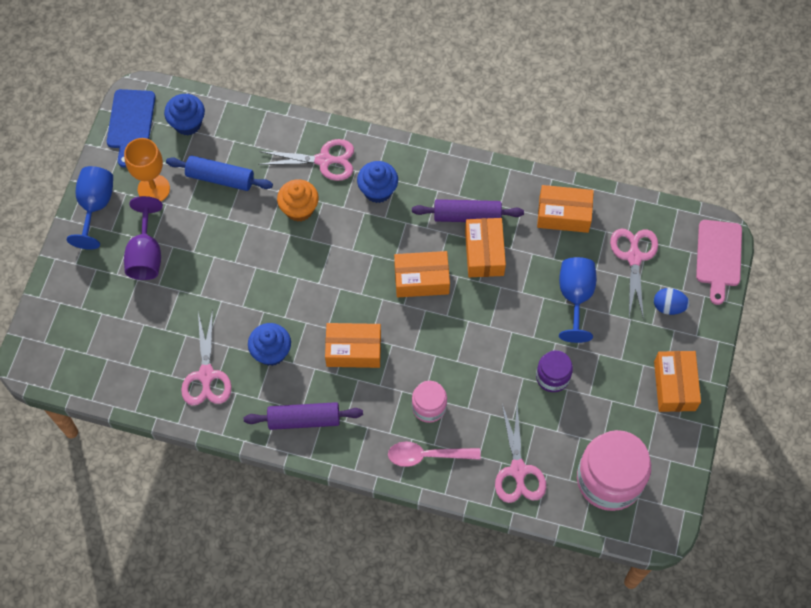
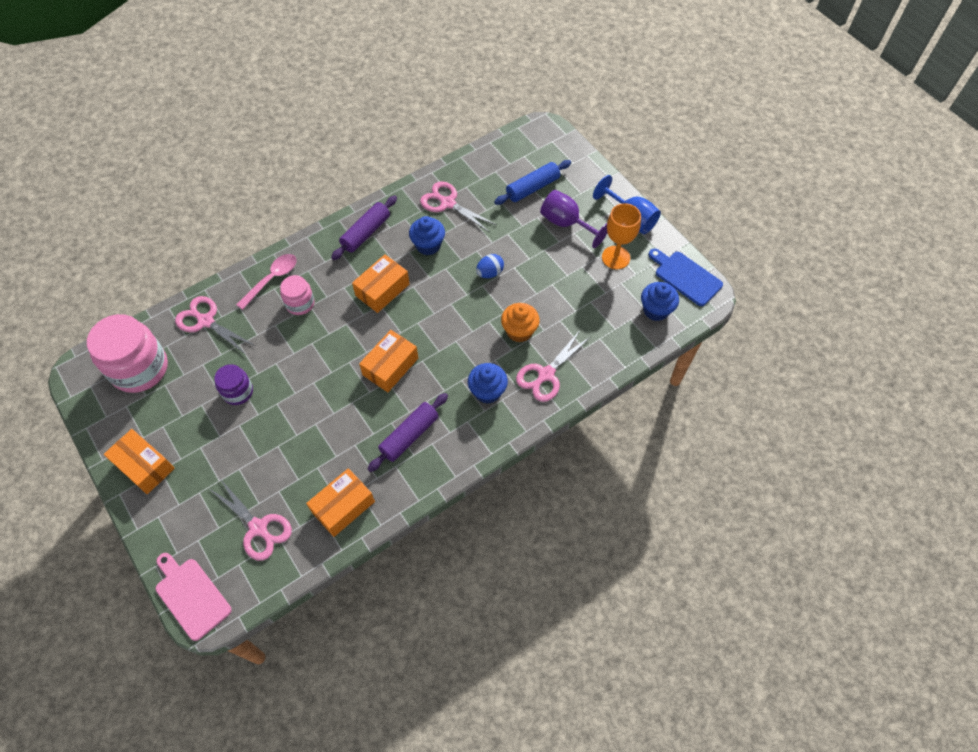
camera: 130 degrees right, 5 degrees down
(220, 178) = (589, 301): blue rolling pin -> blue rolling pin (532, 188)
(484, 253) = (369, 423): orange box -> none
(575, 297) = (274, 456): blue goblet -> none
(668, 306) = (198, 517): blue egg -> blue egg (490, 273)

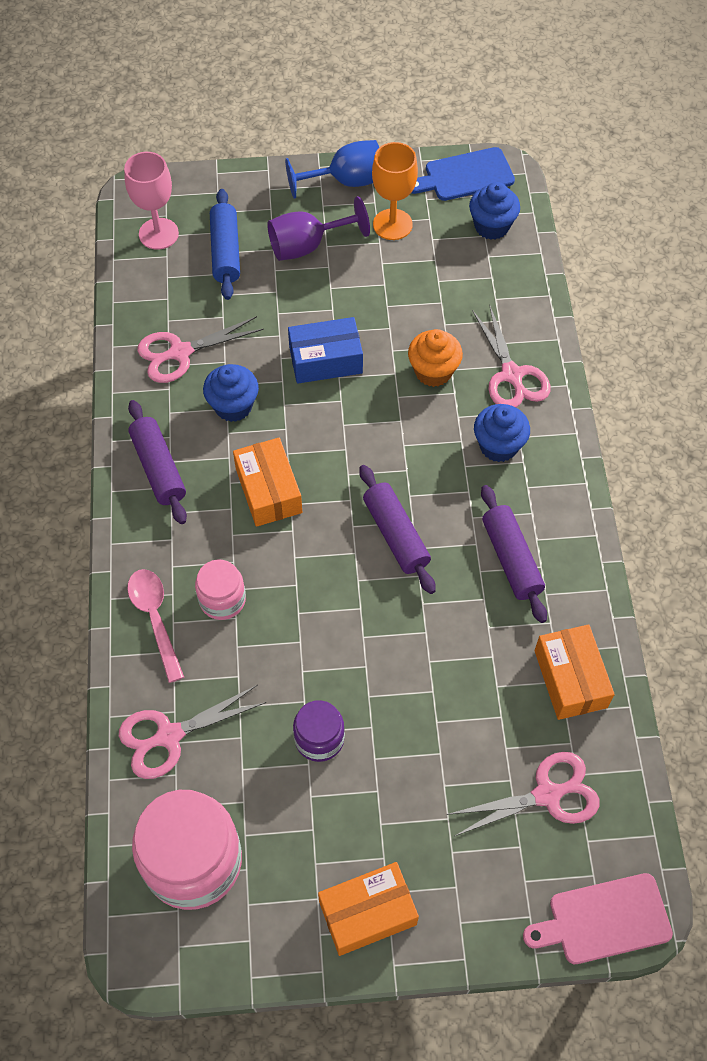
camera: 60 degrees left, 0 degrees up
(390, 366) = (396, 535): orange box -> purple rolling pin
(490, 273) = (325, 360): blue egg -> blue box
(522, 152) = (158, 234): none -> pink goblet

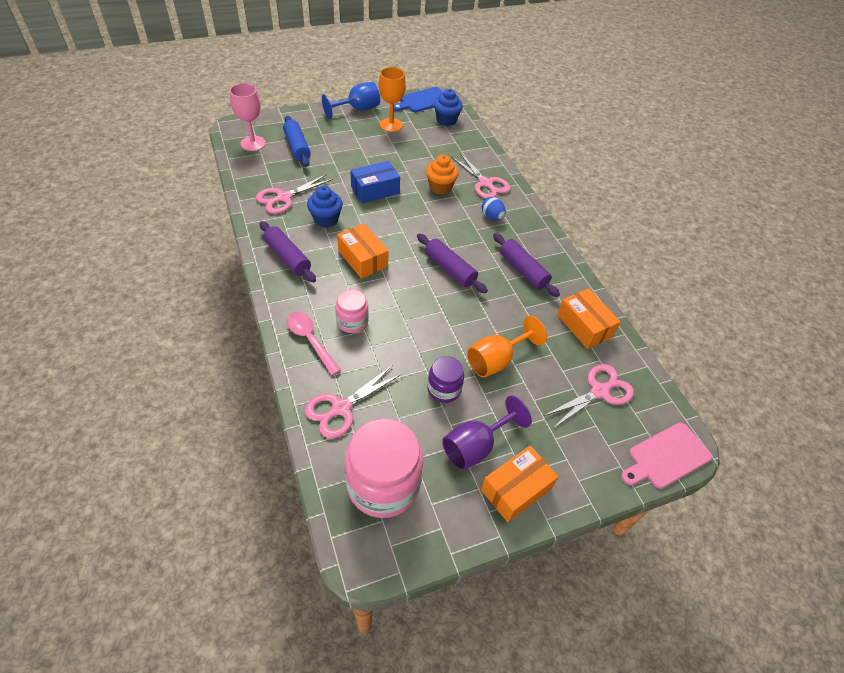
camera: 20 degrees left, 10 degrees down
(307, 246) = (345, 139): purple goblet -> purple goblet (476, 446)
(412, 709) = (496, 360): none -> orange goblet
(498, 446) = (492, 217): blue cupcake -> blue egg

